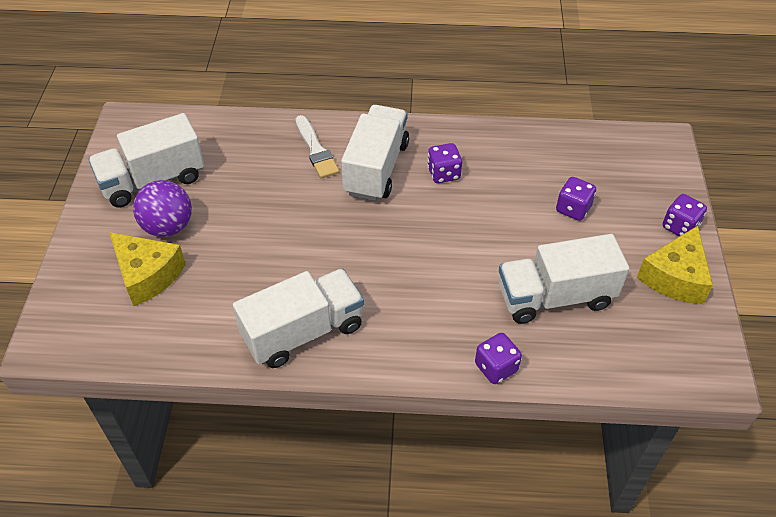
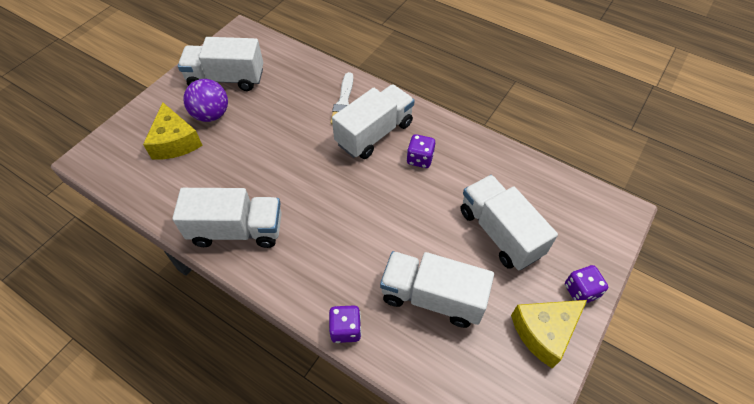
camera: 30 degrees right, 5 degrees up
(573, 209) = (500, 233): purple dice -> white truck

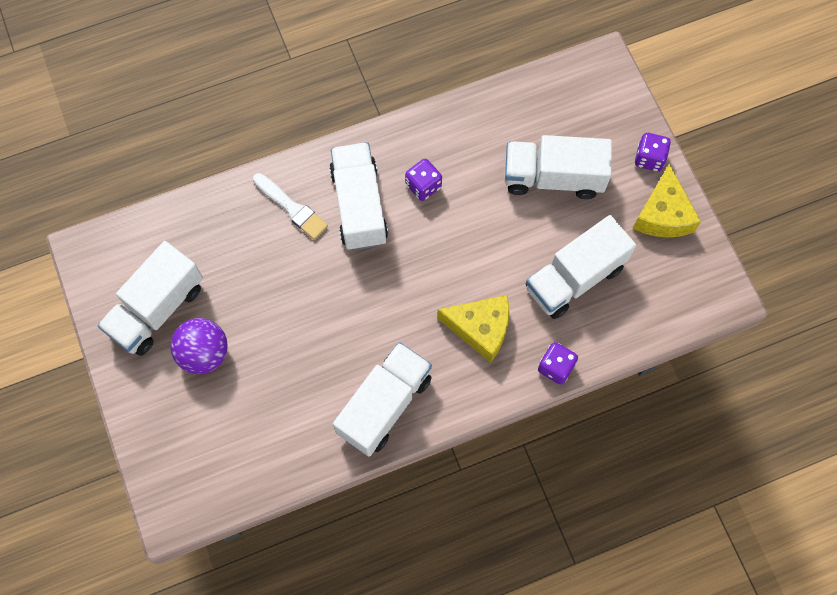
camera: 55 degrees left, 15 degrees up
(175, 142) = (217, 411): yellow cheese -> yellow cheese (480, 328)

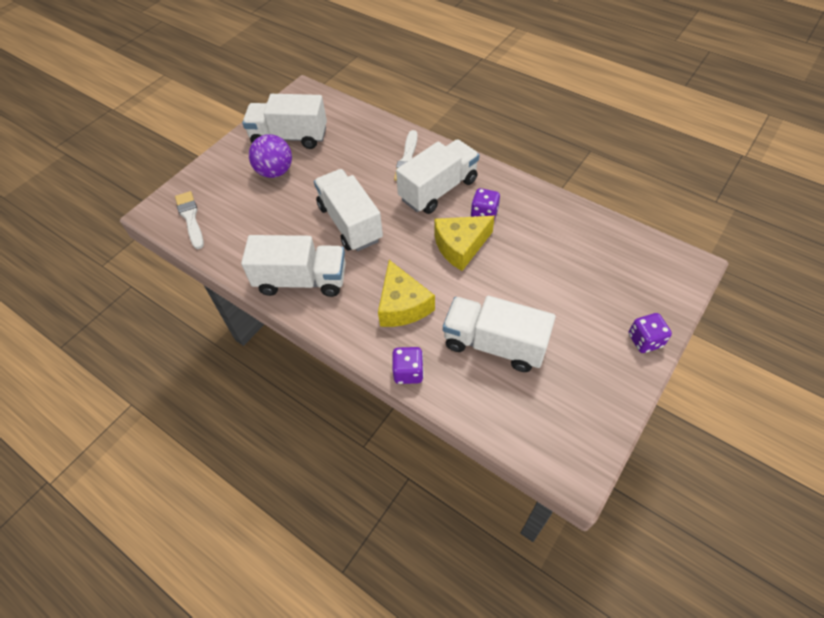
camera: 60 degrees right, 15 degrees down
(210, 478) = (190, 218): none -> white brush
(553, 177) = (564, 285): white truck -> white truck (350, 223)
(663, 214) = (606, 378): yellow cheese -> yellow cheese (460, 246)

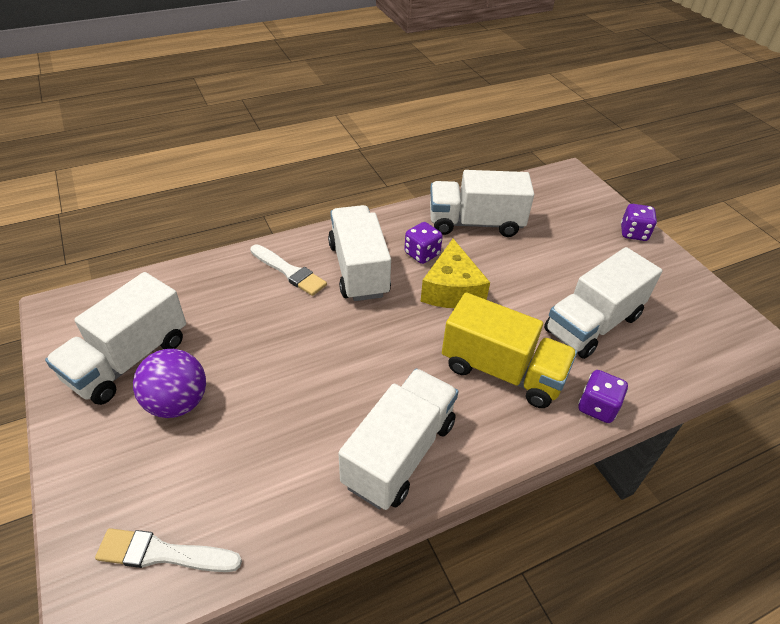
camera: 65 degrees left, 10 degrees down
(350, 223) = (343, 363): white truck -> white truck (475, 223)
(402, 305) = (502, 371): yellow cheese -> yellow truck

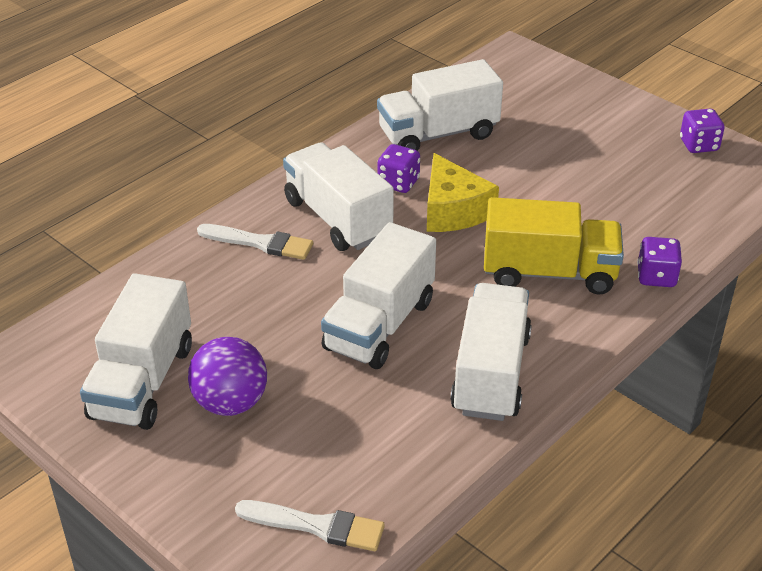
camera: 20 degrees left, 5 degrees down
(163, 553) = (316, 526): white brush -> white brush turned 150 degrees counterclockwise
(592, 324) = (615, 202): white truck -> white truck (379, 325)
(633, 233) = (613, 100): purple dice -> purple dice (699, 145)

